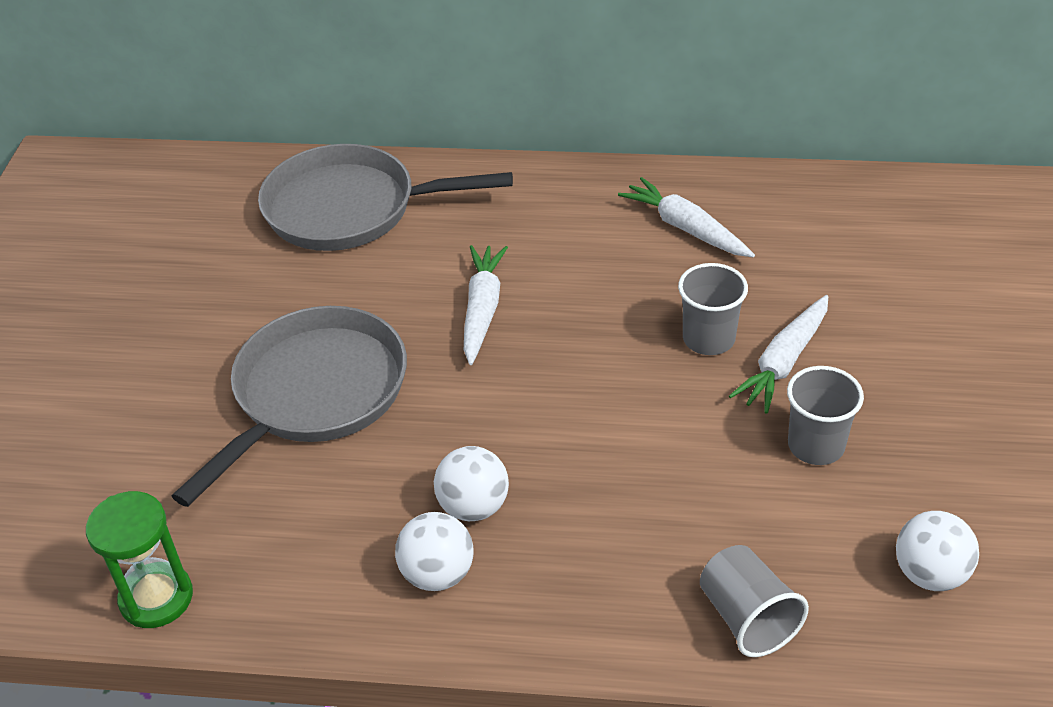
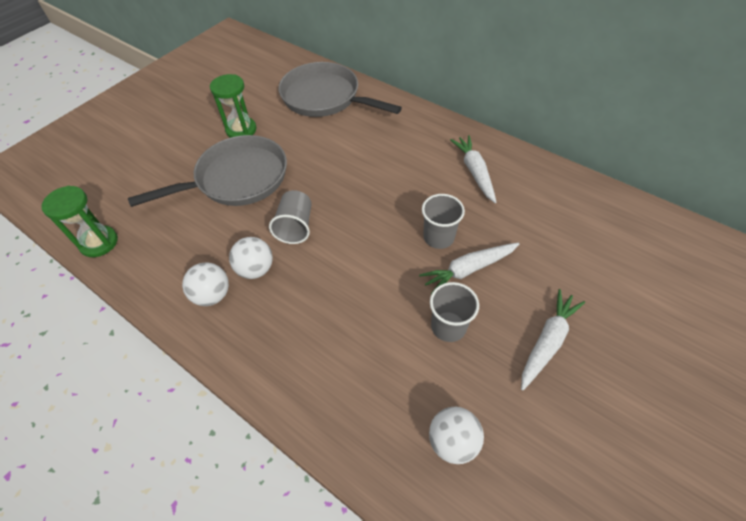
camera: 30 degrees right, 10 degrees up
(246, 316) = (241, 130): none -> green hourglass
(482, 310) = (341, 171): white carrot -> white carrot (547, 341)
(747, 618) = (332, 406): grey cup -> grey cup (295, 227)

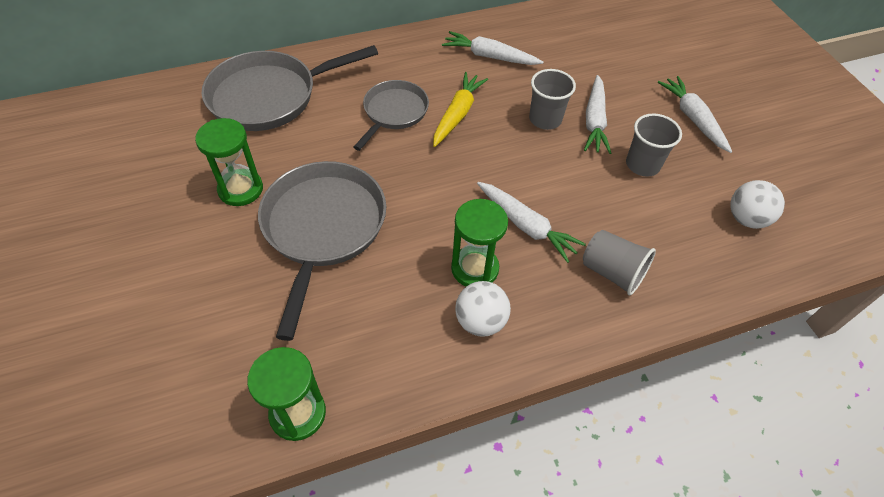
camera: 60 degrees left, 0 degrees up
(256, 269) = (474, 268): white ball -> green hourglass
(295, 227) = (444, 210): grey cup -> grey cup (612, 272)
(316, 279) = (526, 226): none -> white carrot
(364, 155) = (394, 112): none -> grey pan
(394, 186) = (457, 114): none -> yellow carrot

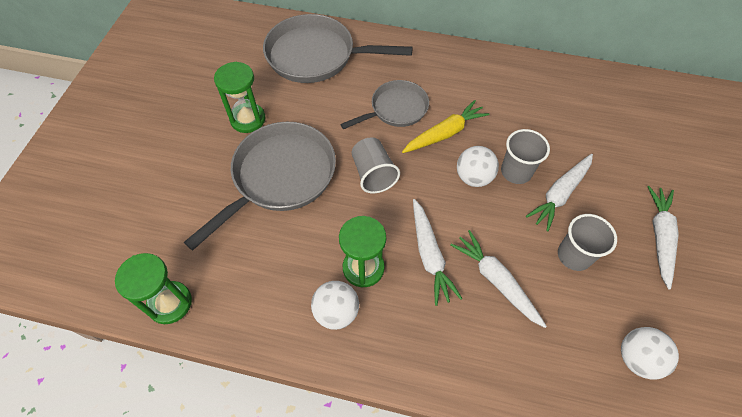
camera: 35 degrees right, 5 degrees up
(489, 56) = (510, 94): white carrot -> white carrot (496, 280)
(513, 141) = (473, 177): none -> white ball
(612, 272) = (471, 334): grey cup -> grey cup (373, 174)

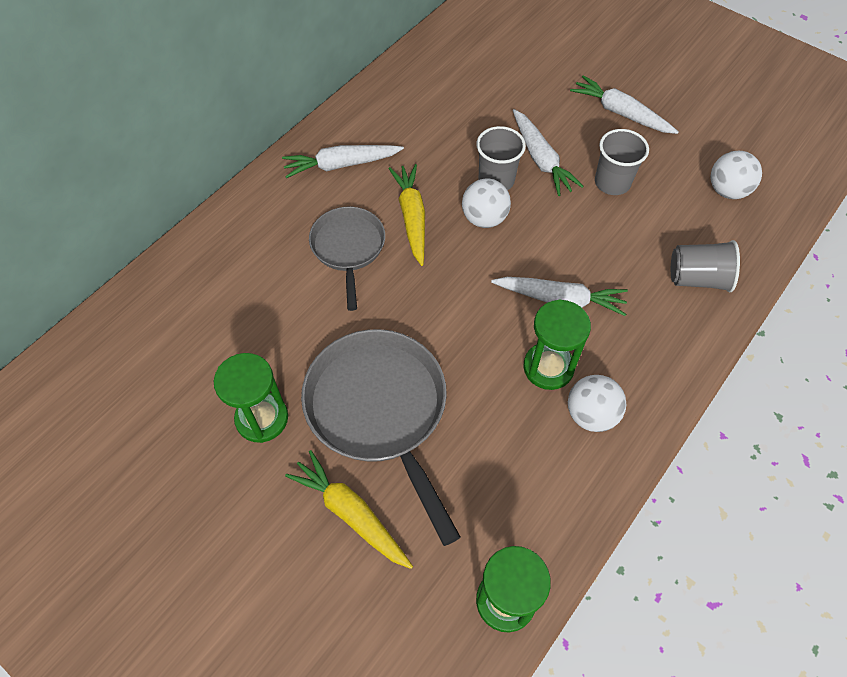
camera: 65 degrees left, 0 degrees up
(202, 191) = (351, 513): none -> yellow carrot
(316, 56) = (203, 298): grey pan -> none
(373, 174) = (430, 309): grey cup -> grey cup (697, 278)
(496, 280) = (613, 256): white carrot -> white carrot (341, 165)

